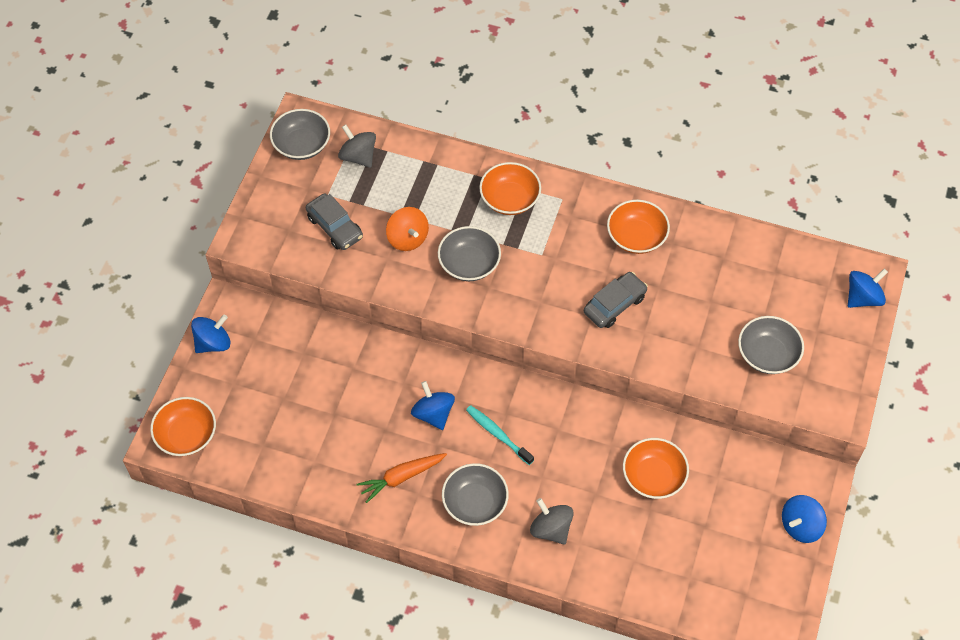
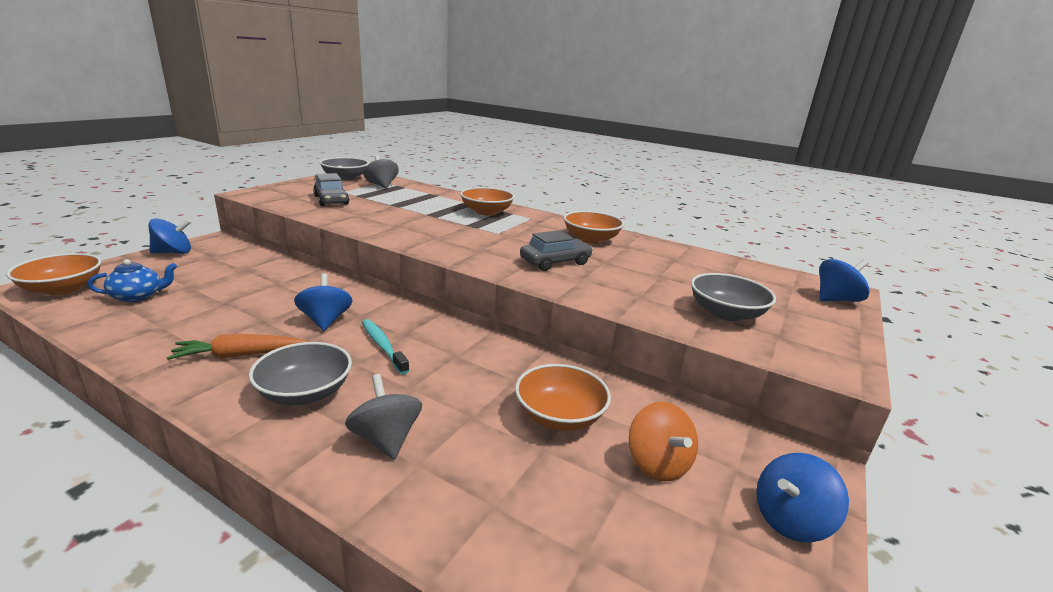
camera: 10 degrees right, 35 degrees down
(257, 426) = (138, 296): none -> blue teapot
(407, 238) = (385, 211): orange spinning top -> orange spinning top (657, 464)
(469, 263) = (428, 226): grey bowl -> none

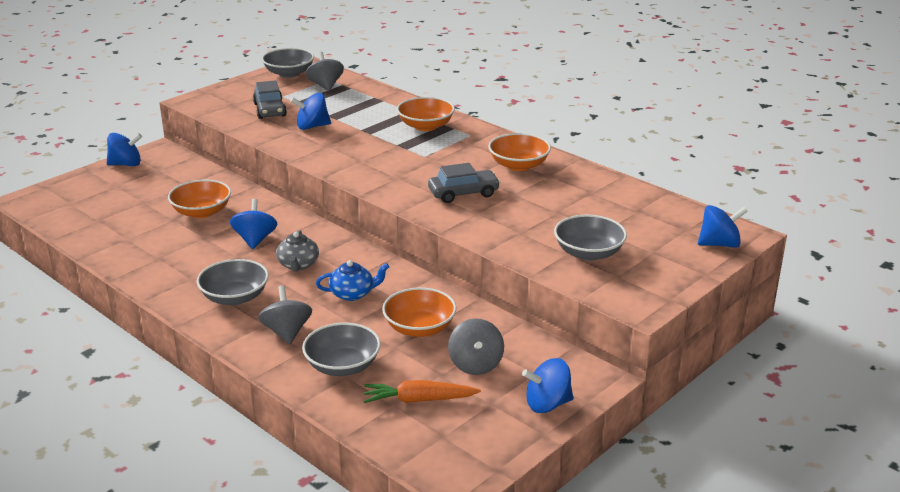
camera: 15 degrees right, 5 degrees up
(63, 288) = (48, 201): orange bowl -> orange bowl (202, 212)
(138, 296) = (106, 210): blue teapot -> blue teapot (353, 294)
(239, 355) = (187, 266): orange carrot -> orange carrot (418, 400)
(377, 212) = (312, 126): none -> blue spinning top
(383, 346) = (298, 265): turquoise toothbrush -> grey teapot
(481, 487) = (342, 366): none -> grey bowl
(657, 464) = (475, 364): orange spinning top -> grey spinning top

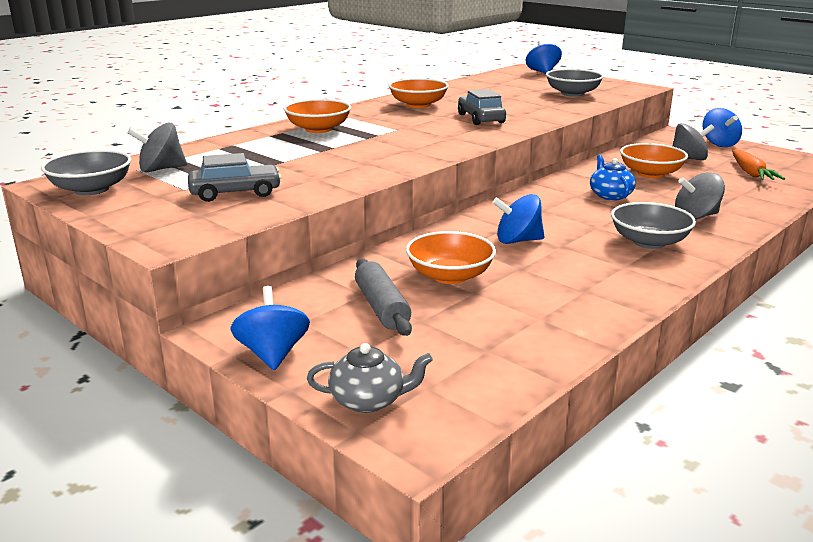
camera: 90 degrees left, 5 degrees down
(166, 190) = (381, 307): none -> grey rolling pin
(298, 265) = (566, 218): grey teapot -> grey teapot (369, 400)
(312, 126) = (304, 170): blue spinning top -> none
(342, 366) = (729, 195): grey bowl -> none

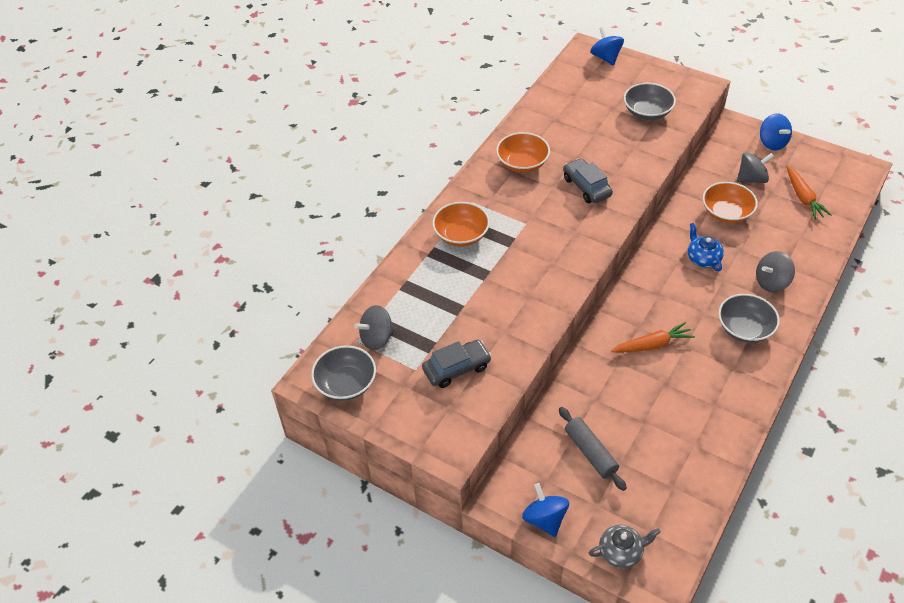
camera: 10 degrees left, 25 degrees up
(450, 276) = (621, 404): orange bowl -> none
(517, 240) = (653, 345): blue spinning top -> orange carrot

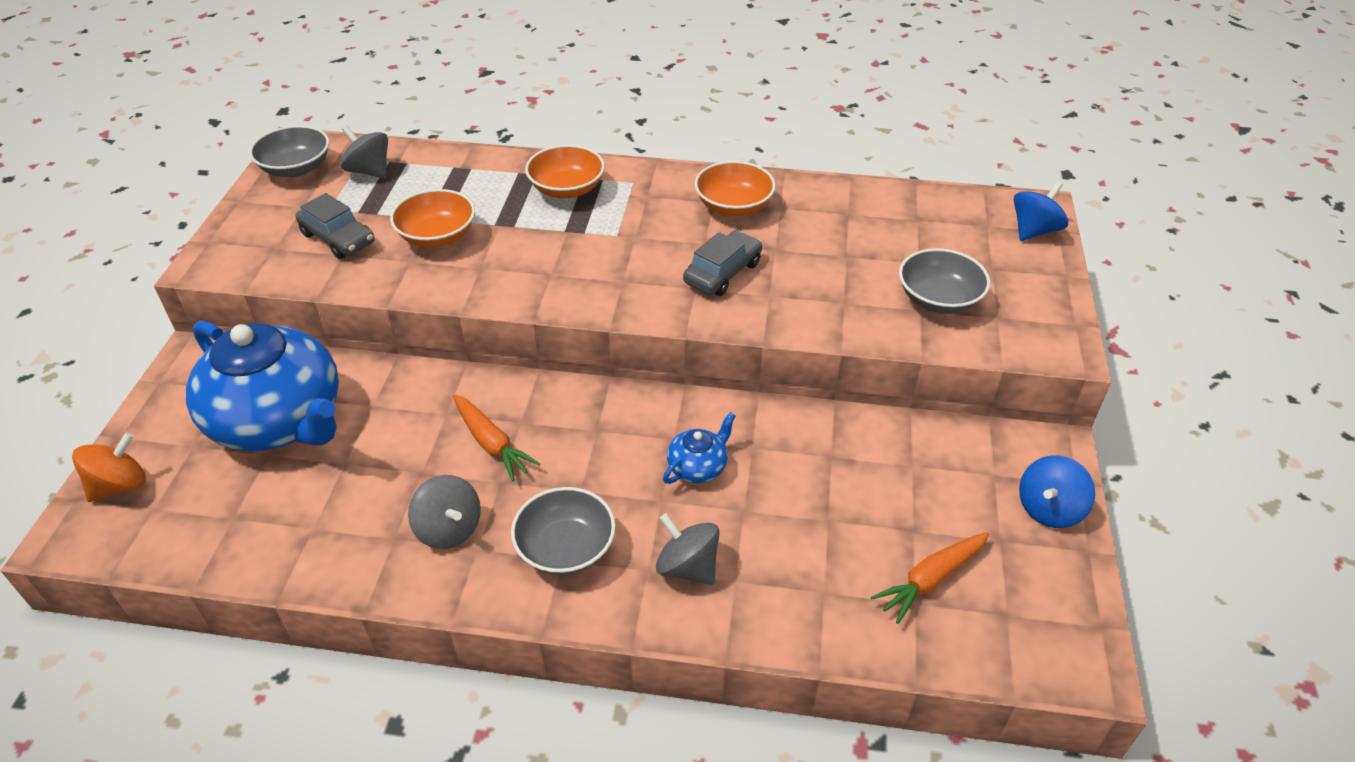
camera: 65 degrees right, 5 degrees down
(545, 519) = (168, 401): blue spinning top -> none
(590, 452) = (279, 420): grey rolling pin -> blue teapot
(621, 552) = (120, 485): grey teapot -> orange spinning top
(726, 213) = (822, 477): orange bowl -> orange bowl (437, 236)
(751, 179) = (930, 496): grey spinning top -> grey spinning top (449, 529)

